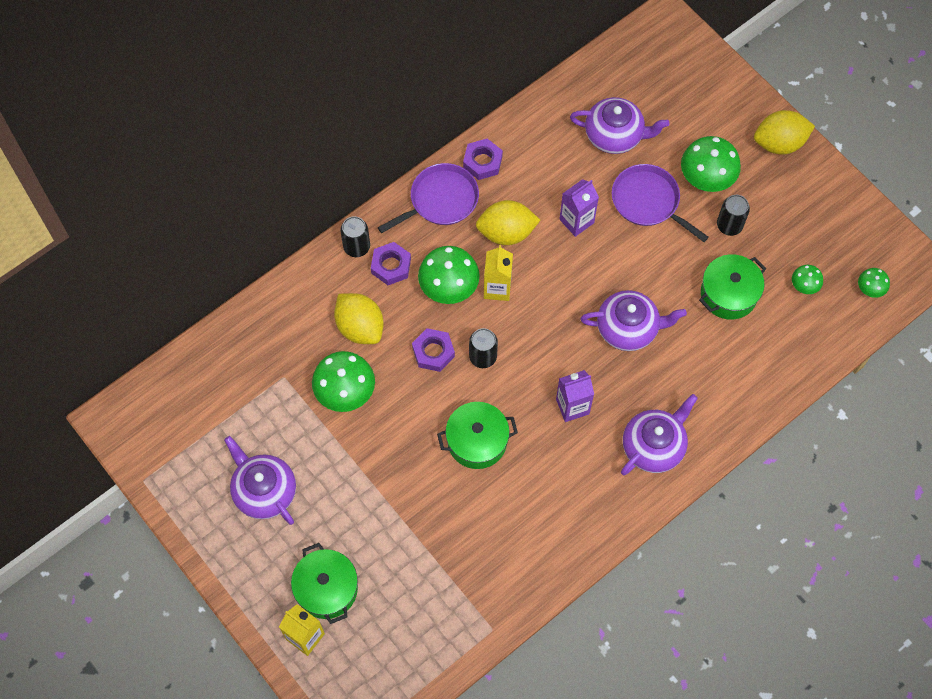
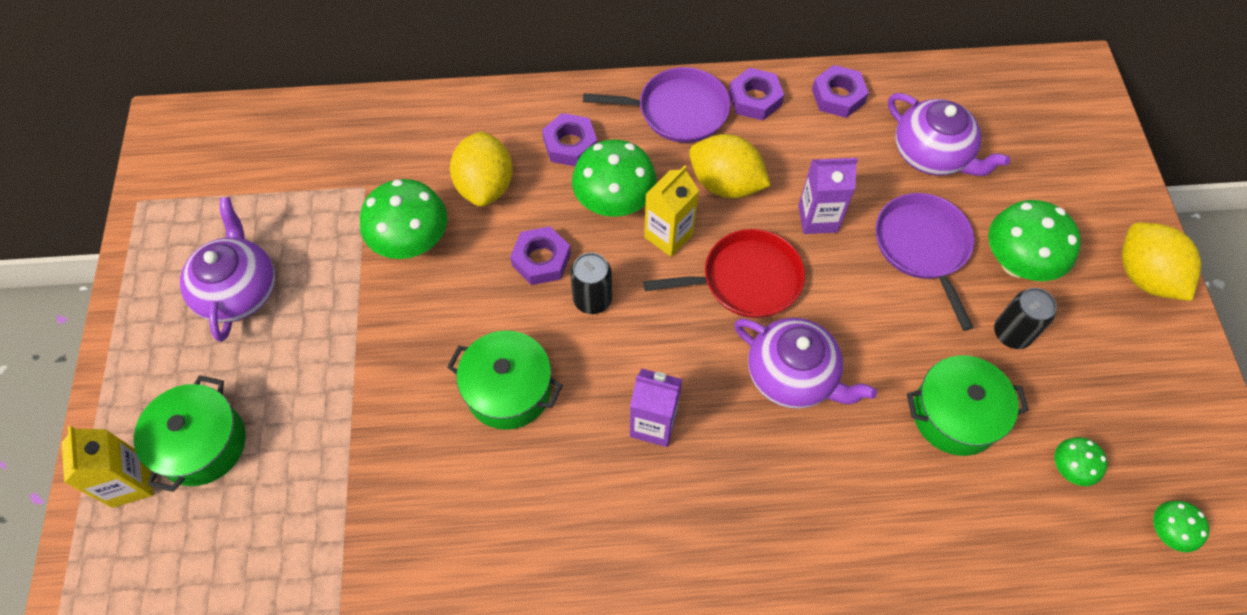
camera: 35 degrees right, 5 degrees down
(356, 247) = (550, 105): black can -> none
(532, 128) = (838, 96): none -> purple nut
(562, 287) = (745, 279): none -> red pan
(654, 446) = (720, 543): purple teapot -> none
(779, 143) = (1144, 276): yellow lemon -> yellow lemon turned 45 degrees clockwise

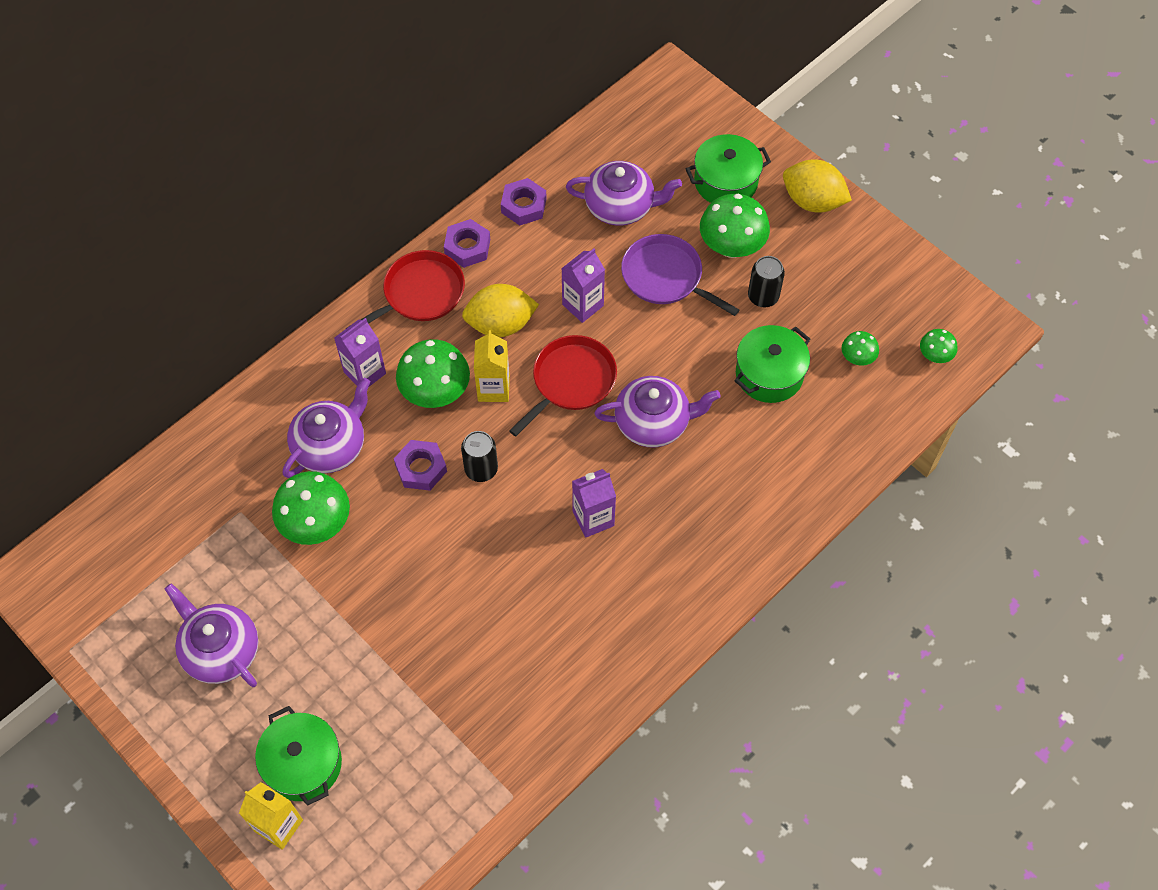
camera: 40 degrees left, 0 degrees up
(485, 186) = (331, 446): yellow lemon -> purple teapot
(508, 390) = (480, 569): green pot -> green pot (725, 182)
(570, 144) = (365, 373): purple nut -> purple carton
(677, 111) = (420, 294): purple pan -> red pan

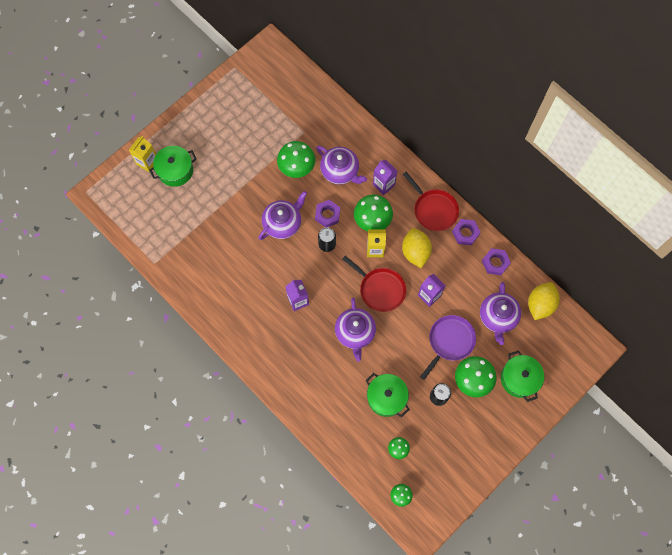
camera: 90 degrees right, 10 degrees up
(221, 650) = (232, 130): purple teapot -> purple teapot (283, 223)
(812, 201) = (508, 430): yellow lemon -> yellow lemon (540, 304)

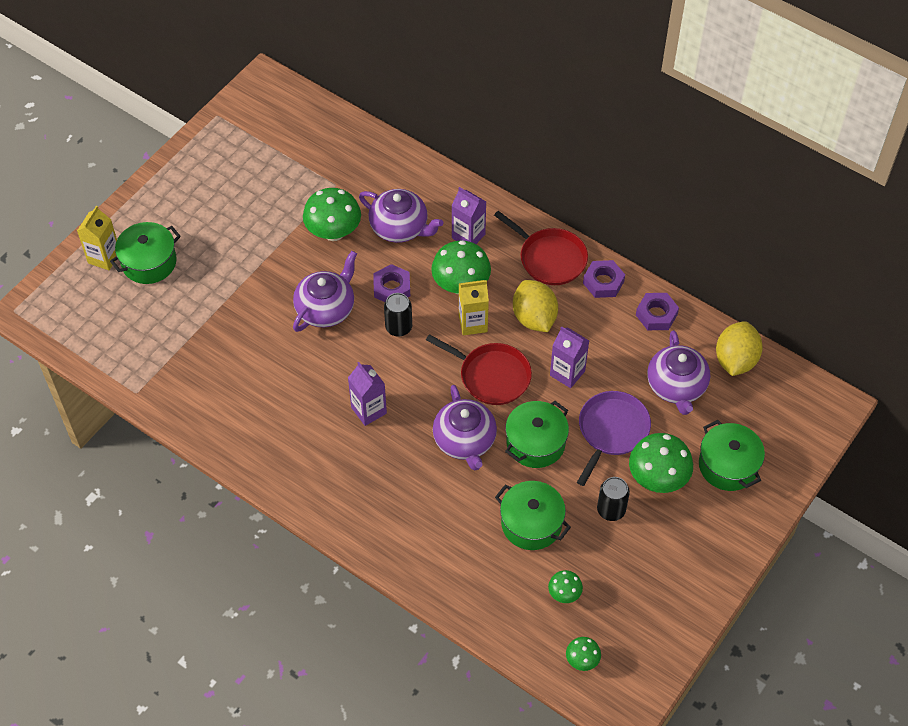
camera: 10 degrees left, 15 degrees down
(399, 342) = (535, 443): none -> green pot

